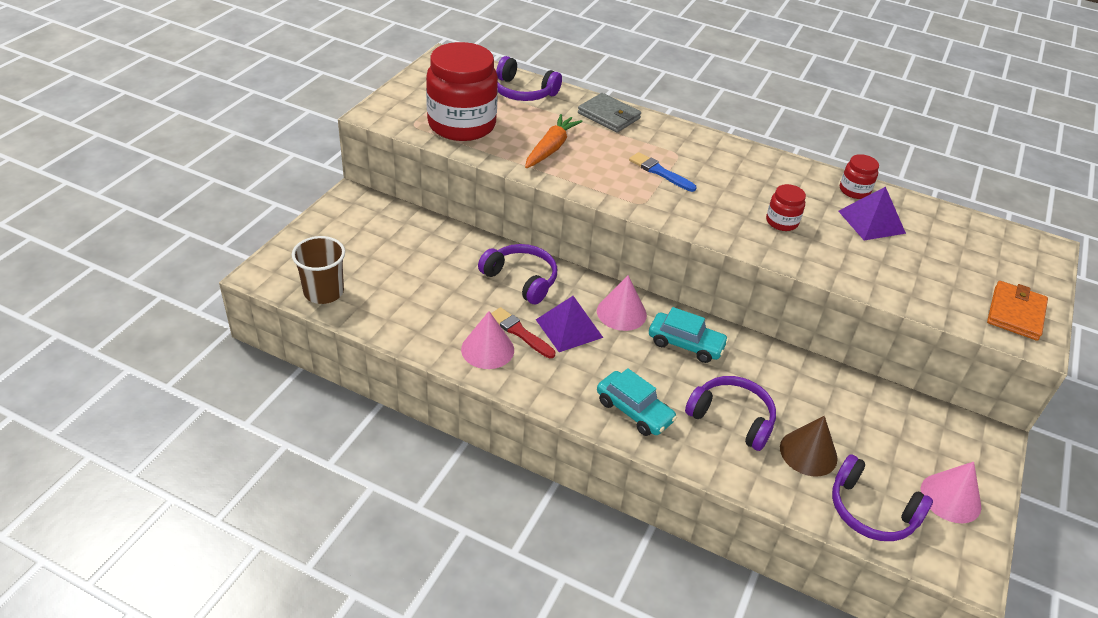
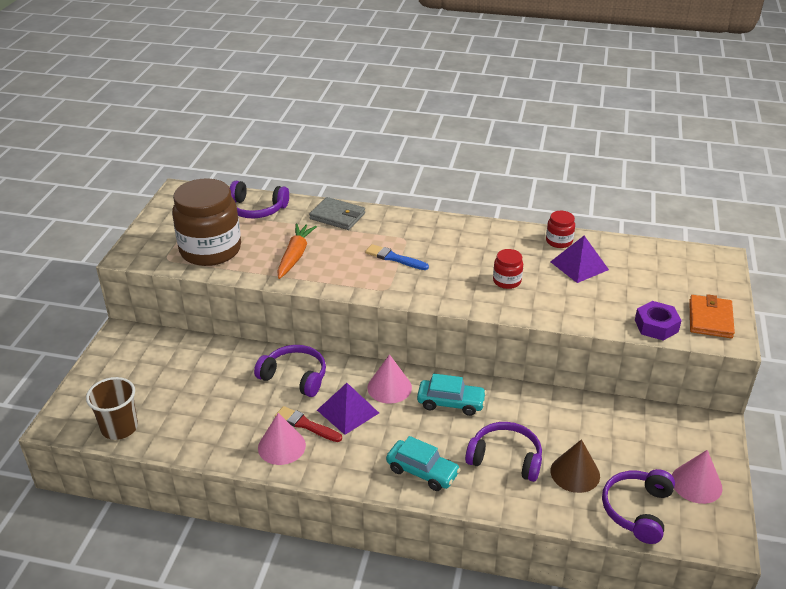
camera: 10 degrees left, 5 degrees down
(462, 125) = (210, 250): red jar -> brown jar
(871, 511) = (637, 510): purple headphones -> purple headphones turned 90 degrees clockwise
(947, 307) = (656, 326): none -> purple nut

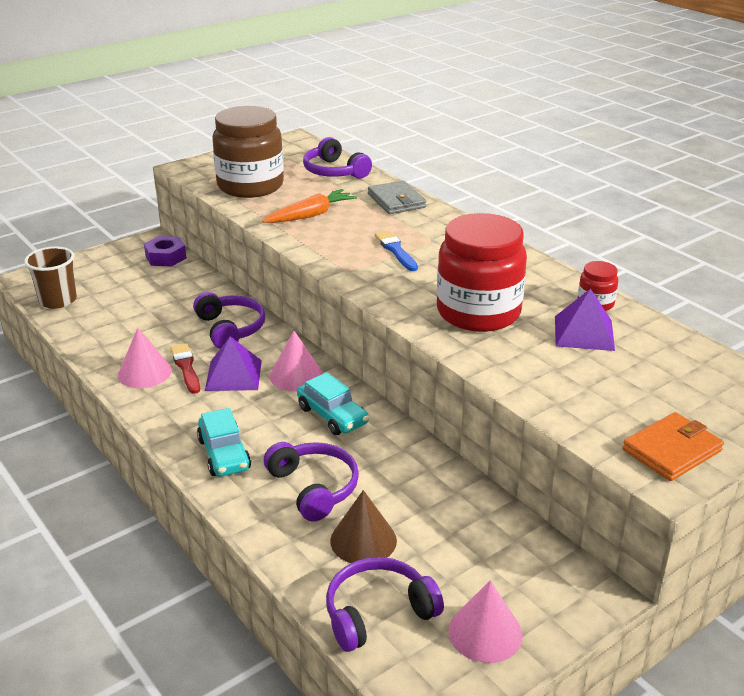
camera: 40 degrees right, 5 degrees down
(507, 281) = (478, 312): red jar -> red jar, size x2.26
(656, 326) = (587, 424): purple nut -> purple nut (166, 257)

